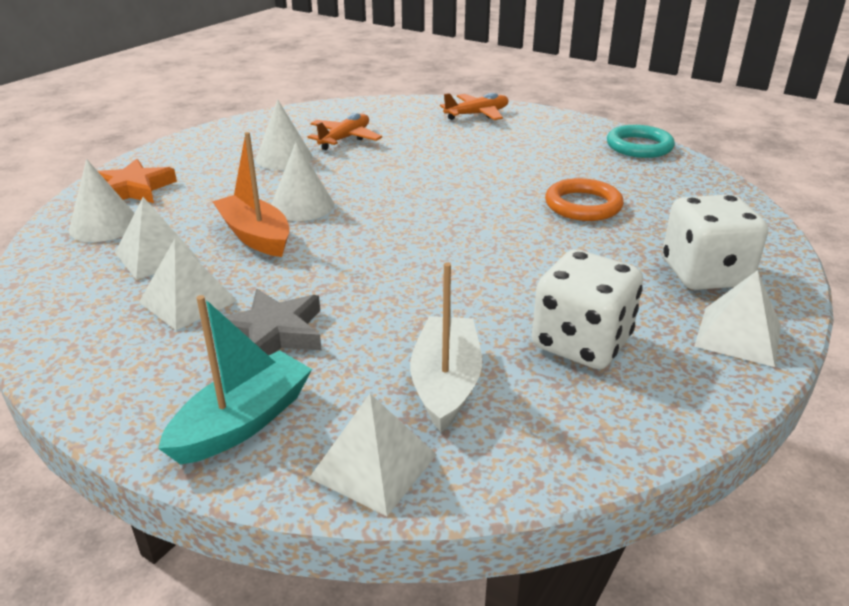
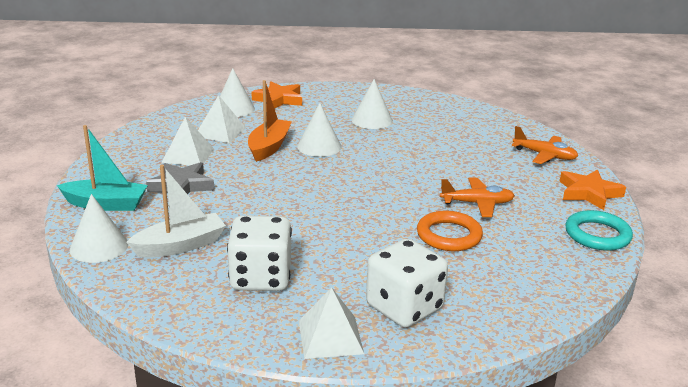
camera: 55 degrees right, 5 degrees down
(345, 139) = (427, 127): orange plane -> orange plane (477, 203)
(373, 466) = (99, 246): white pyramid -> white cone
(565, 124) = (589, 193): none -> orange star

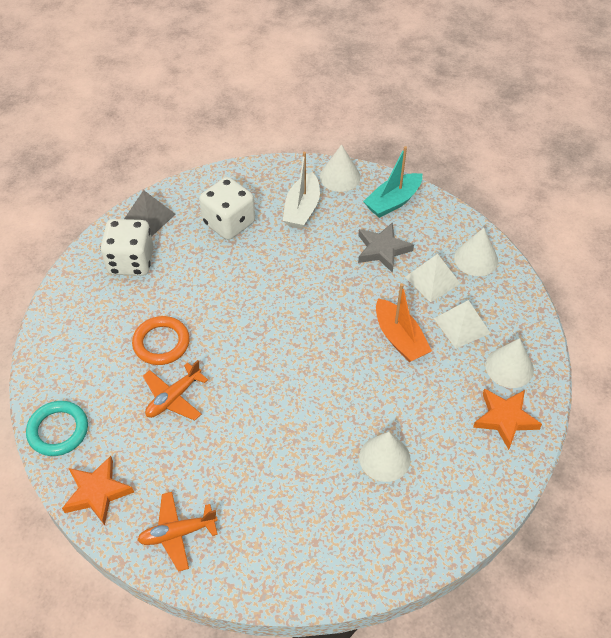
camera: 135 degrees right, 25 degrees up
(319, 146) = (368, 373): white cone -> white cone (476, 259)
(330, 337) = (149, 217): white pyramid -> grey pyramid

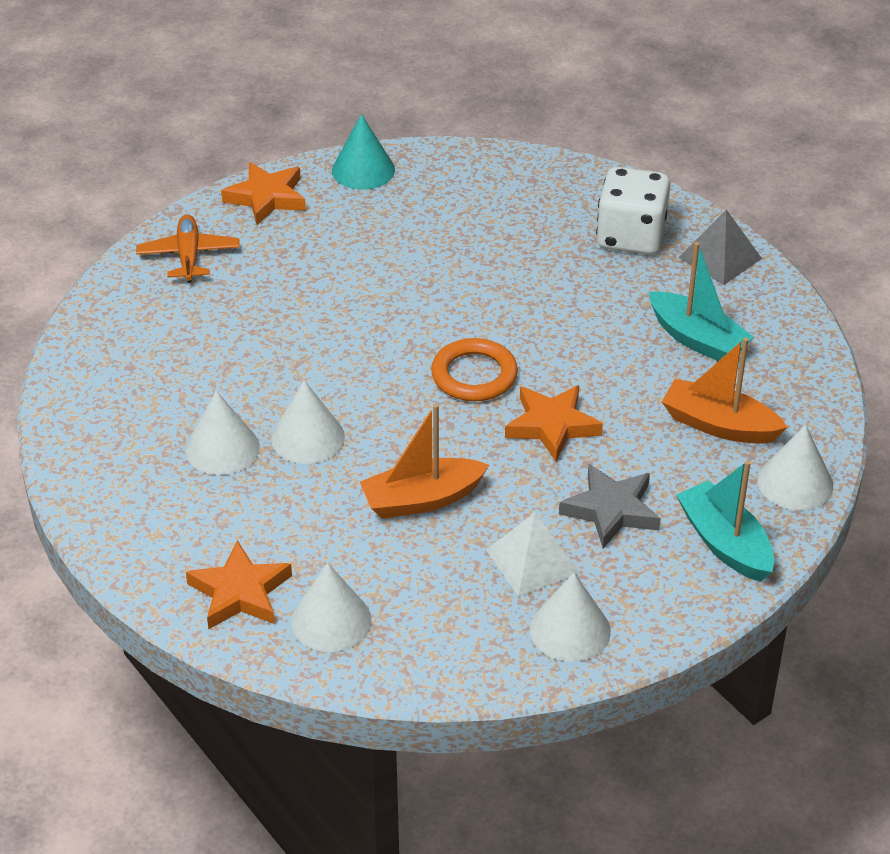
camera: 100 degrees right, 10 degrees down
(58, 430) = (363, 170): turquoise ring -> turquoise cone
(161, 343) = (475, 258): orange ring -> orange ring (474, 375)
(173, 398) = (382, 263): orange plane -> none
(229, 223) = (697, 339): white dice -> turquoise boat
(302, 209) = (719, 425): white boat -> orange boat
(320, 283) = (552, 426): none -> orange star
(362, 409) = (308, 437): none -> white cone
(462, 325) = (429, 579): white pyramid -> none

